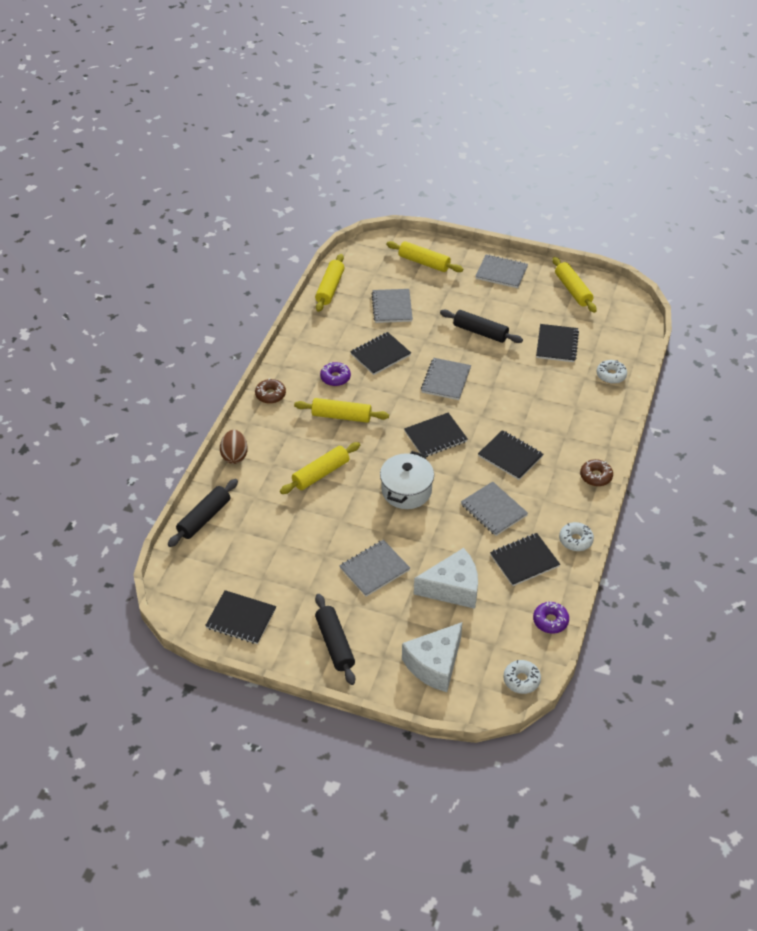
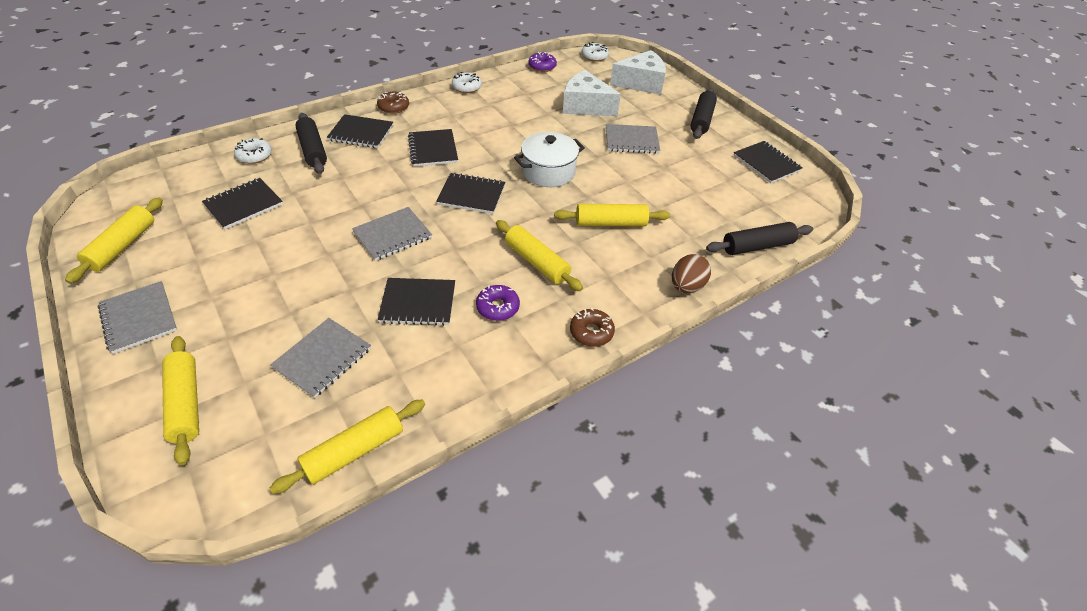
camera: 145 degrees left, 0 degrees up
(480, 332) = (284, 262): black rolling pin -> black rolling pin (313, 150)
(493, 510) = (497, 127): grey notebook -> none
(524, 561) = (517, 95): black notebook -> black notebook (361, 133)

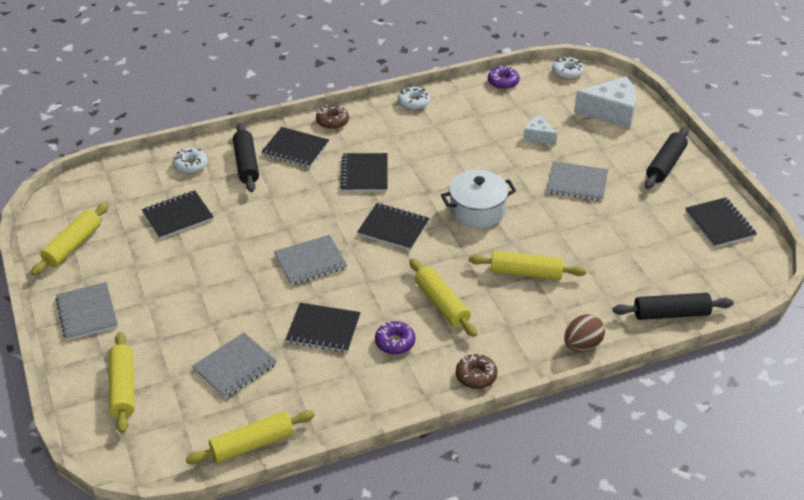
camera: 15 degrees right, 5 degrees down
(585, 106) = (538, 136): white cheese -> white cheese, size x0.55

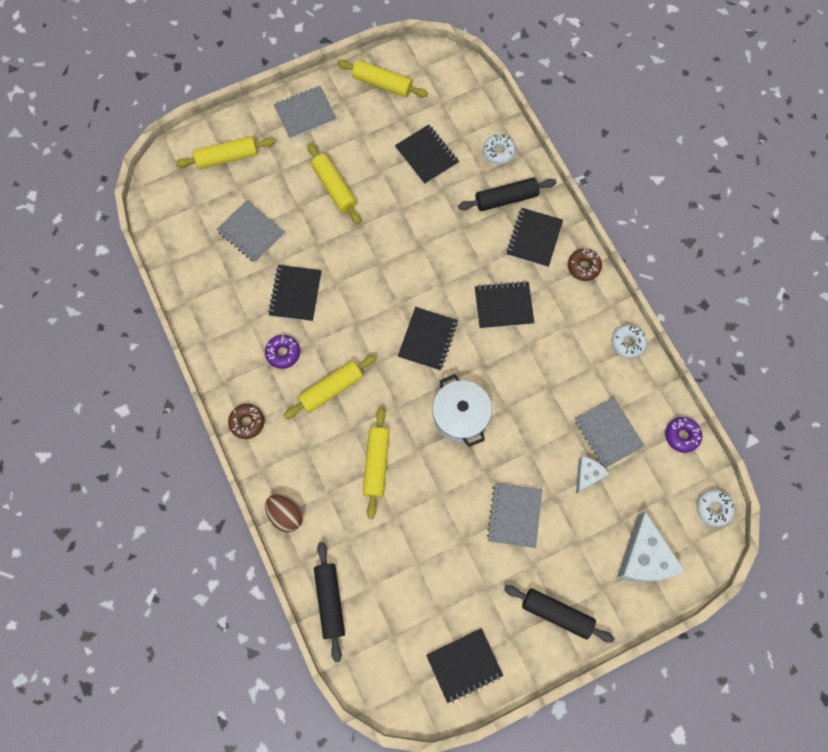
camera: 85 degrees right, 30 degrees up
(252, 444) = (173, 258): yellow rolling pin -> yellow rolling pin (334, 188)
(310, 262) = (377, 273): grey notebook -> grey notebook (608, 433)

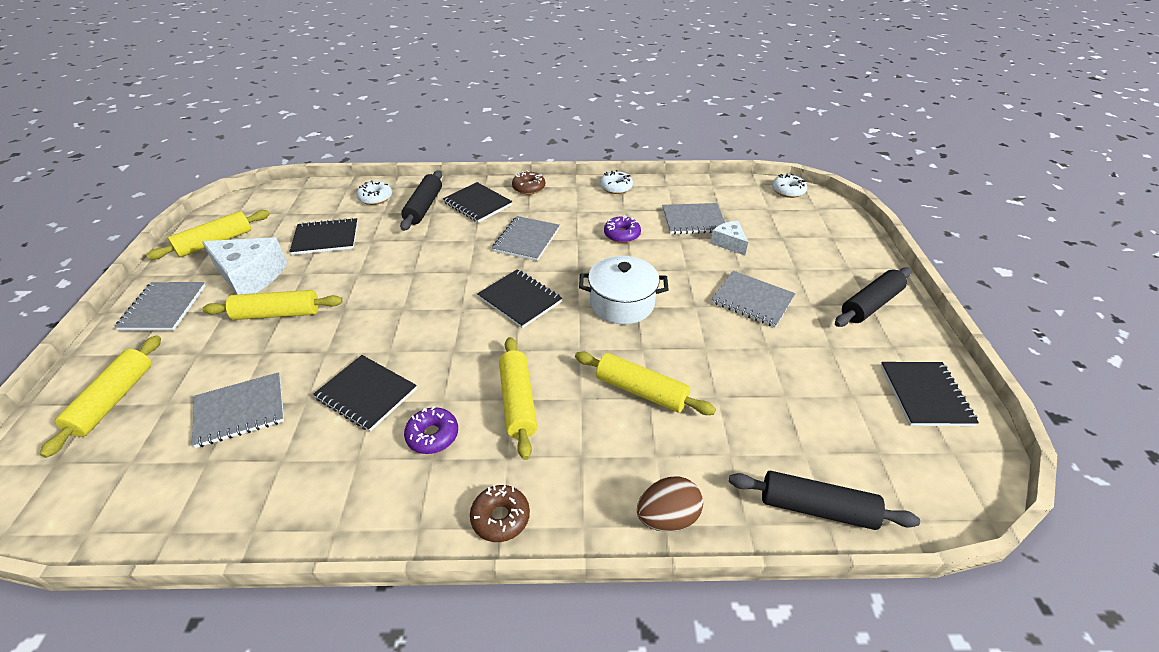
camera: 65 degrees left, 30 degrees down
(503, 306) = (526, 240): black notebook -> grey notebook
(644, 557) = (822, 236): white cheese -> white cheese (250, 277)
(681, 436) = (716, 187): purple donut -> purple donut (622, 234)

